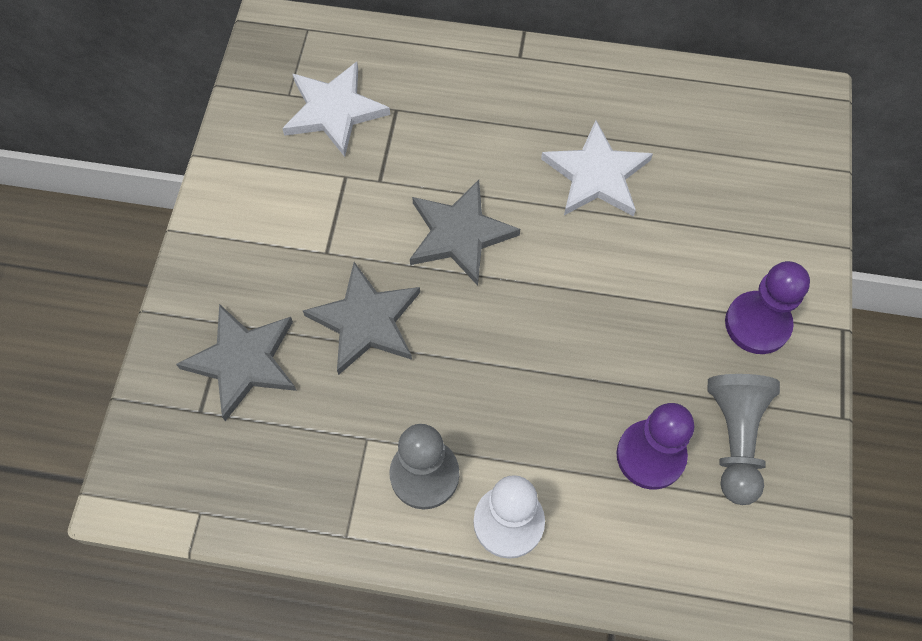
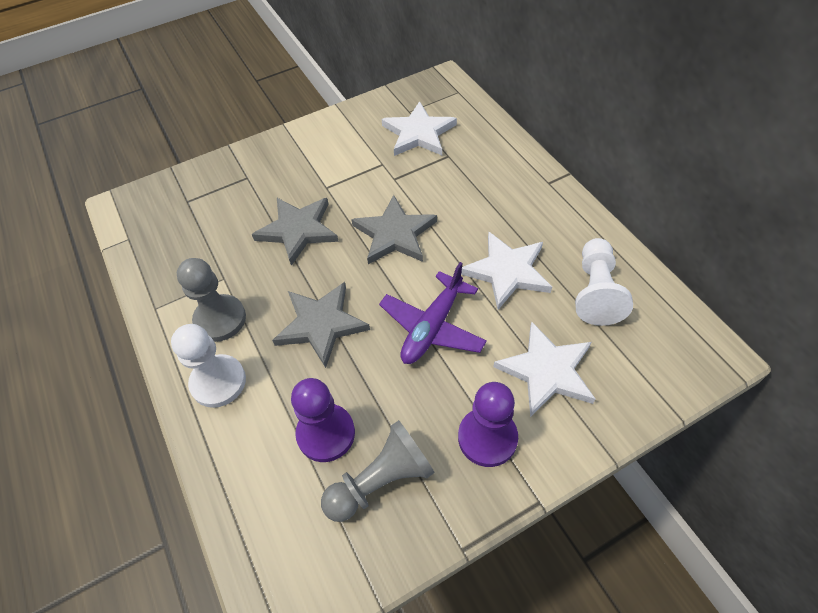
camera: 55 degrees right, 10 degrees down
(243, 361) = (230, 198): grey star -> grey star (321, 324)
(606, 283) = (432, 327): none -> purple plane
(679, 126) = (595, 292): none -> white pawn
(729, 228) = (547, 371): none -> white star

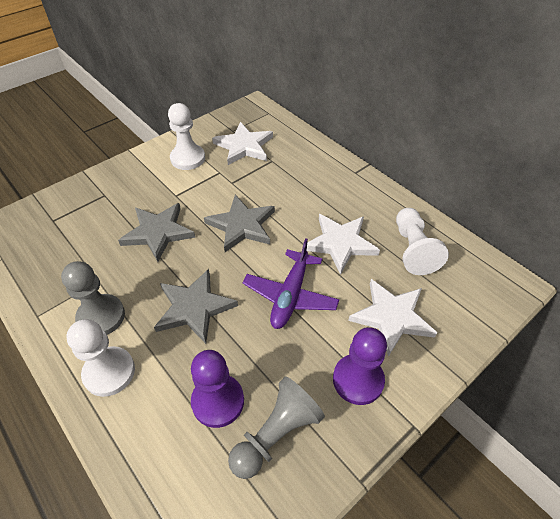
camera: 15 degrees left, 5 degrees down
(349, 142) = (188, 158): none -> white pawn

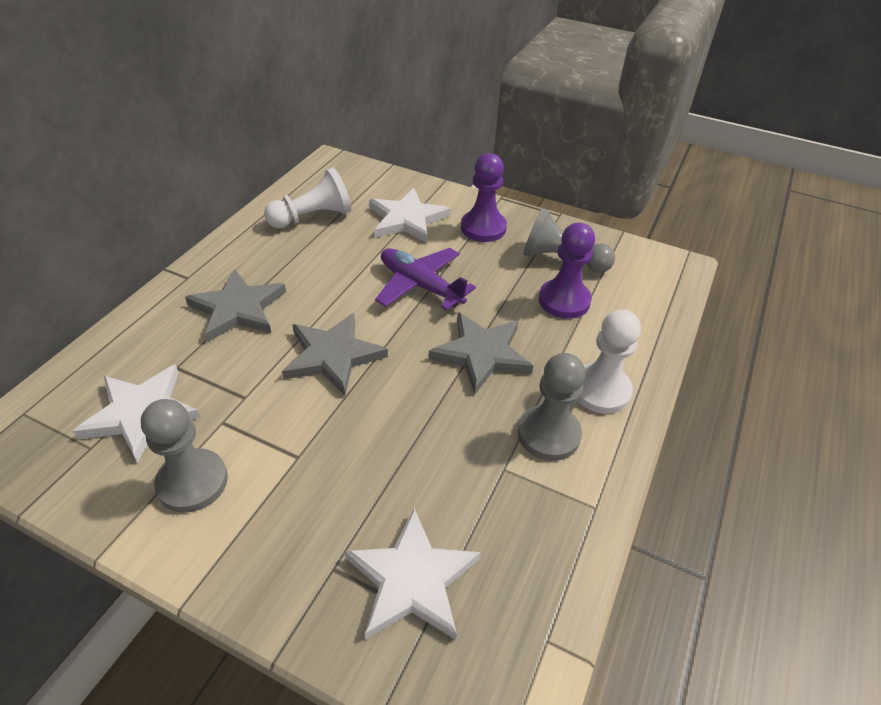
camera: 115 degrees left, 5 degrees down
(158, 232) = (386, 441): grey star -> grey star (238, 309)
(188, 158) = (192, 482): white pawn -> grey pawn
(290, 295) = (420, 285): purple plane -> purple plane turned 135 degrees counterclockwise
(340, 243) = (326, 266): white star -> white star (412, 580)

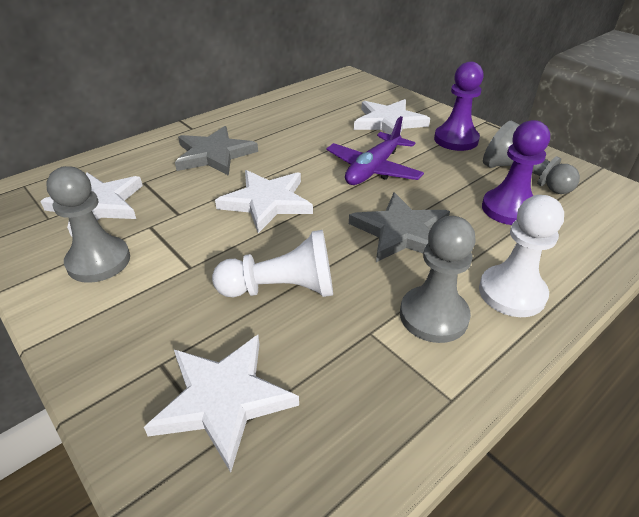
camera: 25 degrees right, 5 degrees down
(313, 217) = (311, 108): white pawn -> white pawn (282, 289)
(333, 356) = (267, 202): grey star -> white star
(420, 285) = (373, 169): purple plane -> purple plane turned 120 degrees counterclockwise

